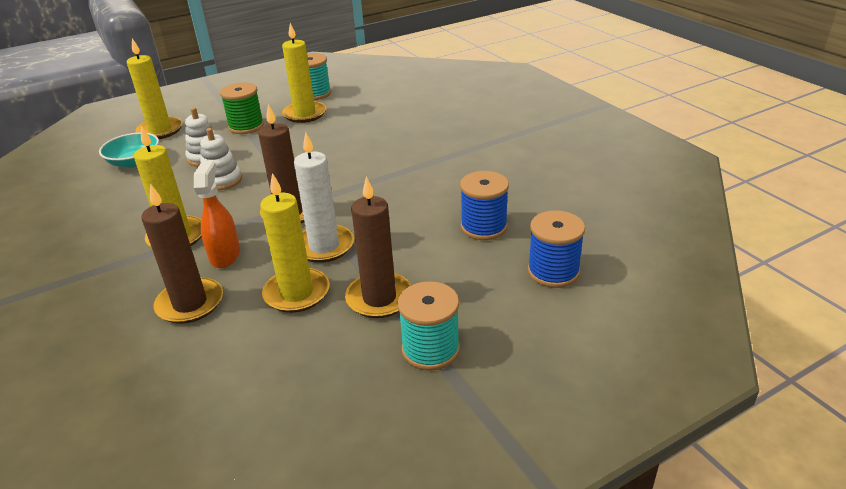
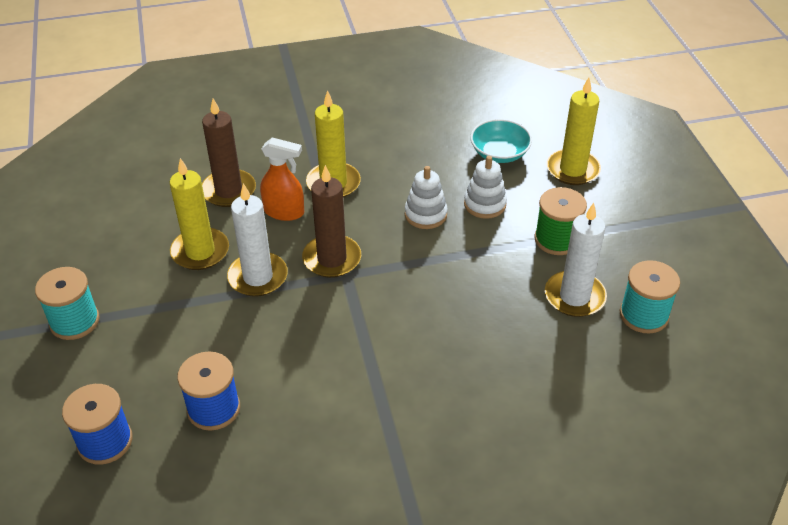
camera: 105 degrees right, 10 degrees up
(305, 114) = (574, 296): yellow candle -> white candle
(379, 298) = (157, 302): brown candle -> none

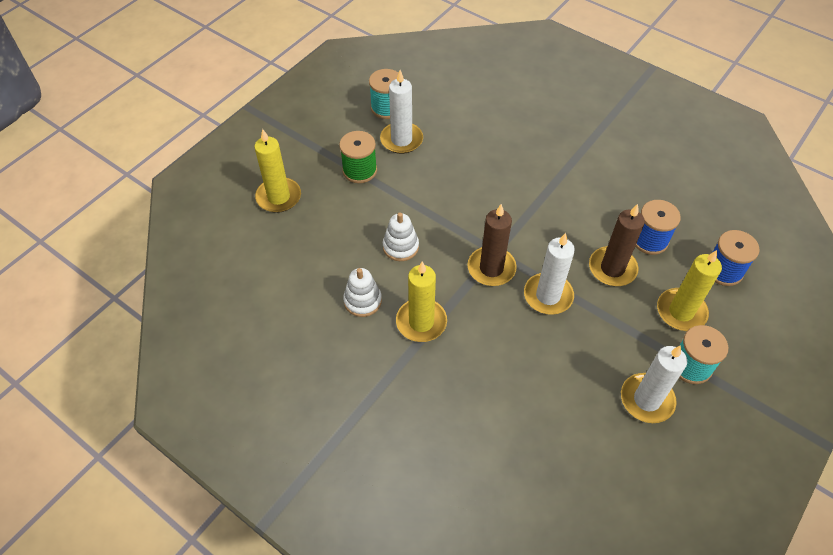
camera: 130 degrees left, 10 degrees up
(95, 267) = (647, 400): none -> white candle
(200, 251) = (565, 348): yellow candle -> yellow candle (681, 311)
(229, 191) = (495, 384): brown candle -> brown candle (612, 268)
(284, 212) = (479, 329): orange spray bottle -> none
(485, 204) = (360, 222): white stacking toy -> white stacking toy (362, 301)
(499, 153) = (295, 246): turquoise bowl -> none

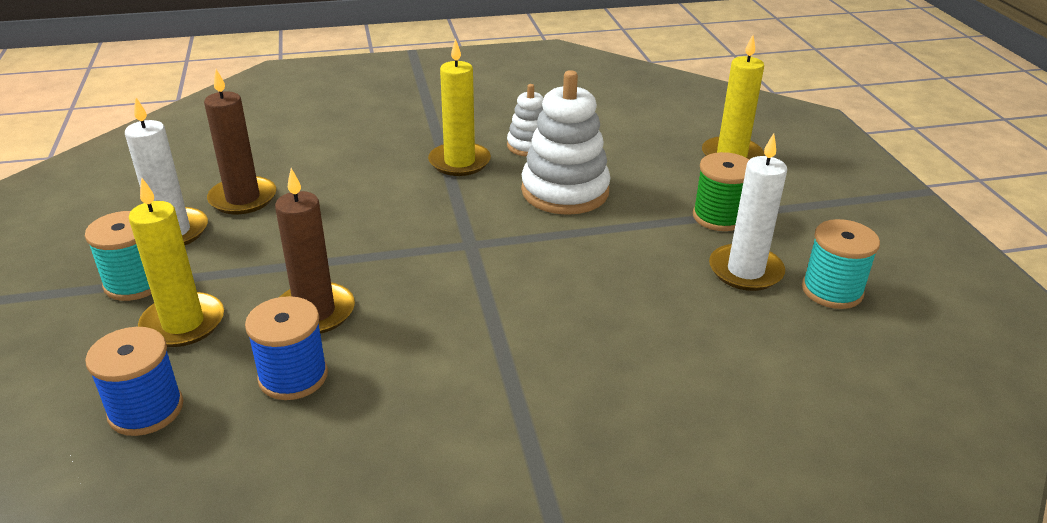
camera: 130 degrees right, 20 degrees down
(400, 247) = (565, 191): white stacking toy -> white stacking toy, size x1.77
(491, 268) = (454, 229): brown candle -> brown candle (243, 198)
(548, 295) = (364, 244): white candle -> none

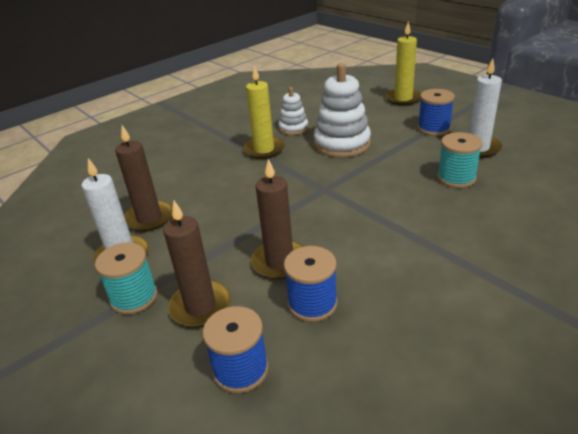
camera: 25 degrees left, 0 degrees up
(183, 323) = (200, 306): yellow candle -> brown candle
(719, 217) = (433, 128): green spool -> blue spool
(832, 290) = (525, 142): turquoise spool -> turquoise spool (456, 178)

